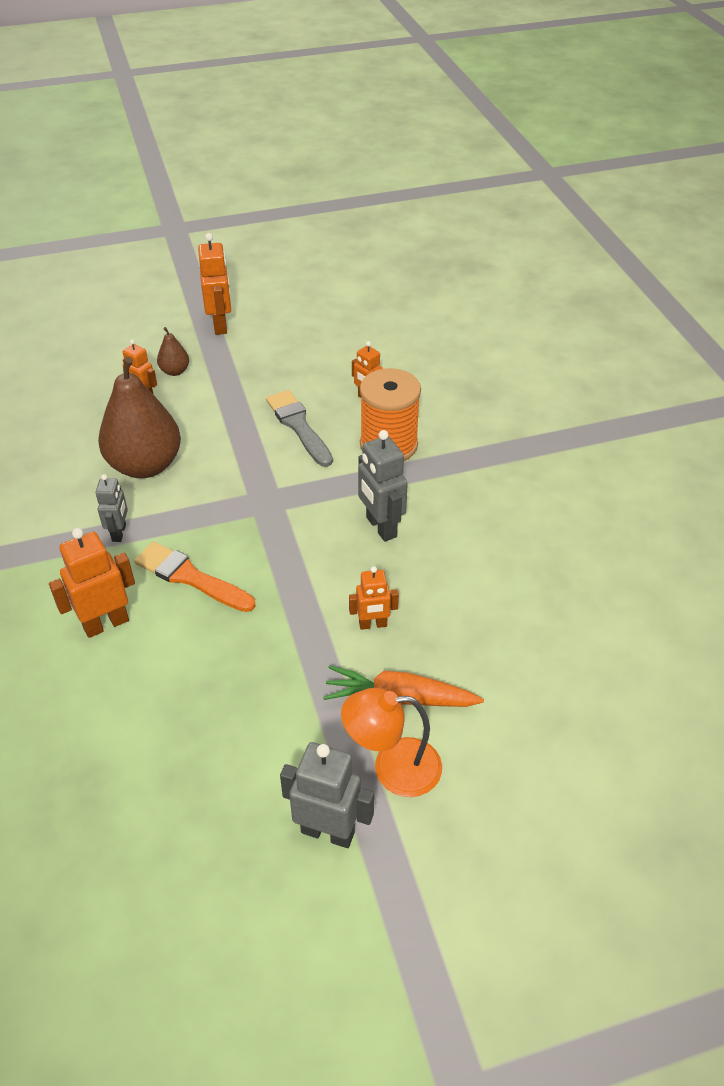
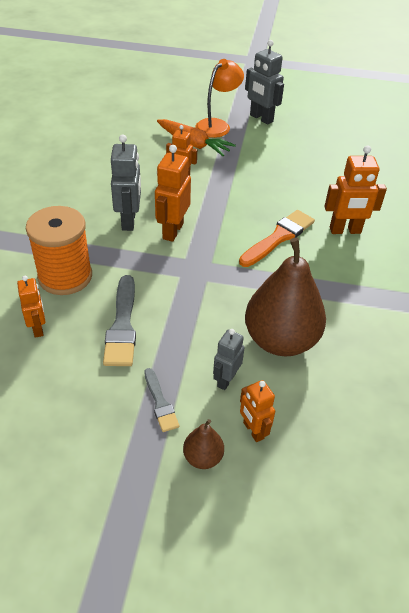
camera: 155 degrees left, 0 degrees up
(119, 533) = (320, 287): grey robot -> grey robot (226, 380)
(190, 577) = (278, 237): orange brush -> orange brush turned 105 degrees counterclockwise
(220, 325) = (104, 523): orange robot -> orange robot (172, 231)
(226, 388) = (160, 403): none -> grey brush
(392, 768) = (217, 125): orange lamp -> orange lamp turned 75 degrees counterclockwise

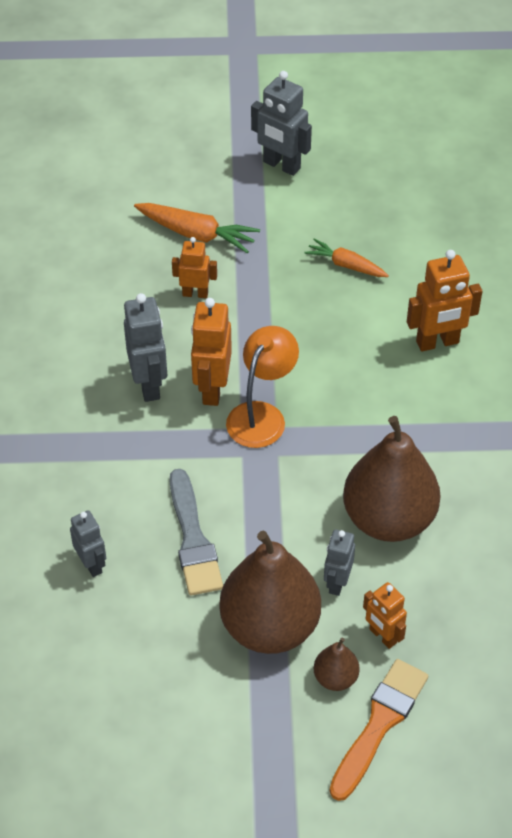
camera: 10 degrees left, 5 degrees up
(38, 328) = (92, 564): orange robot -> grey robot
(65, 276) = (97, 486): orange spool -> none
(160, 403) = (270, 626): grey brush -> brown pear
(217, 125) = (221, 192): orange lamp -> orange lamp (261, 415)
(278, 237) = (353, 371): orange brush -> orange brush (379, 724)
(290, 176) = (346, 265): none -> orange carrot

